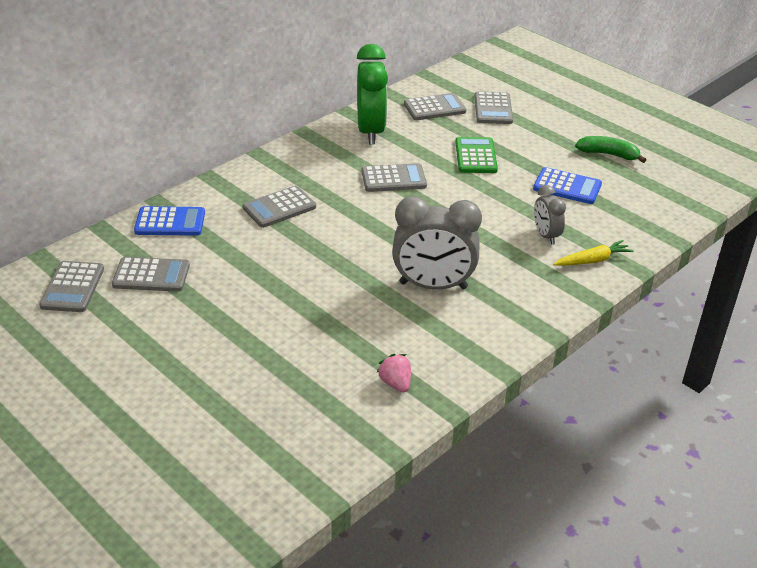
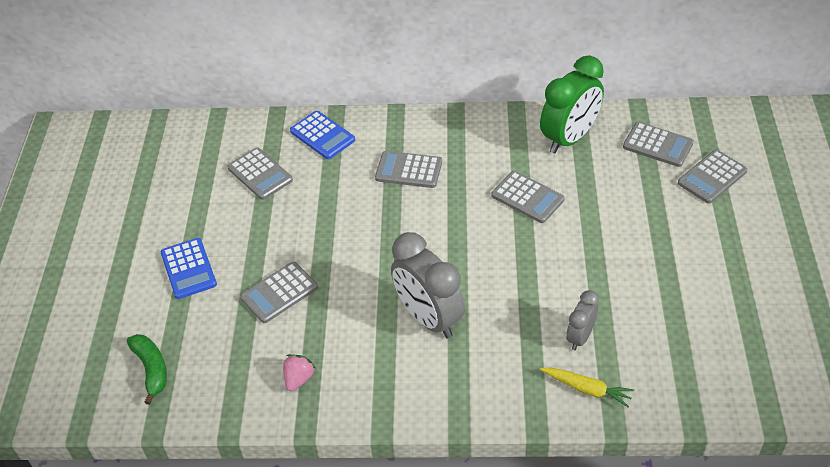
camera: 50 degrees right, 10 degrees up
(72, 287) = (206, 152): grey calculator -> grey calculator (279, 293)
(476, 156) = (627, 218): green calculator -> none
(567, 187) = (668, 302): blue calculator -> blue calculator (188, 269)
(608, 154) = (758, 294): green banana -> green banana (151, 369)

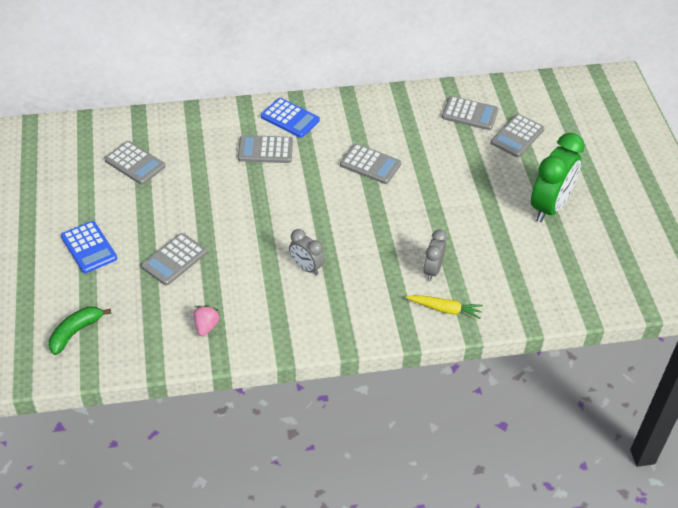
camera: 15 degrees left, 0 degrees up
(151, 369) = (75, 332): green banana -> green banana turned 105 degrees counterclockwise
(322, 135) = (183, 127): blue calculator -> blue calculator (290, 118)
(429, 318) = (306, 267): grey clock -> grey clock, size x0.54
(569, 138) = (396, 113): green clock -> green clock (549, 206)

